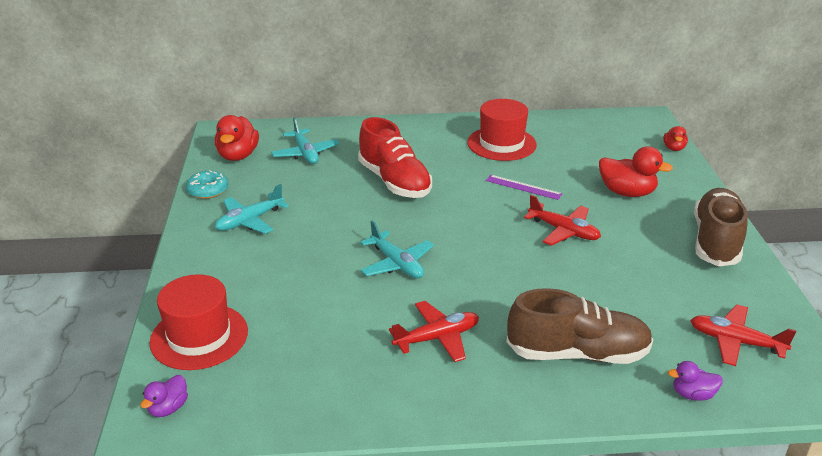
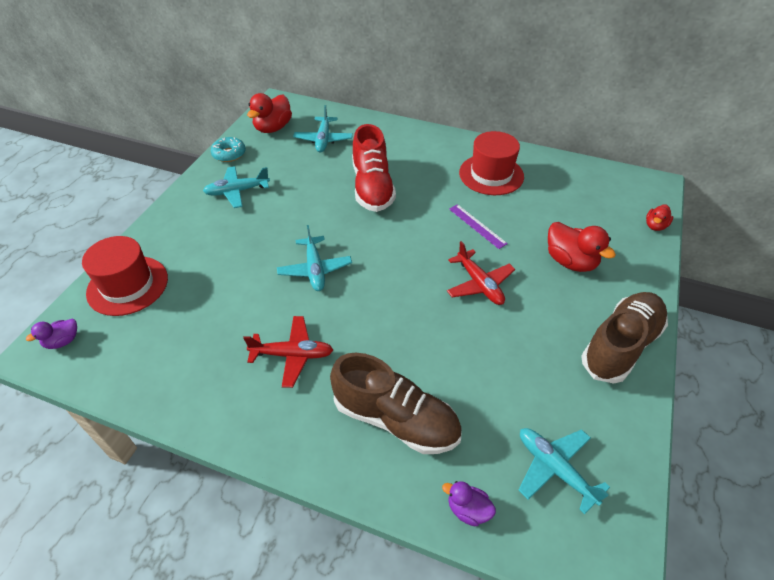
camera: 25 degrees right, 15 degrees up
(735, 342) = (554, 469): red plane -> turquoise plane

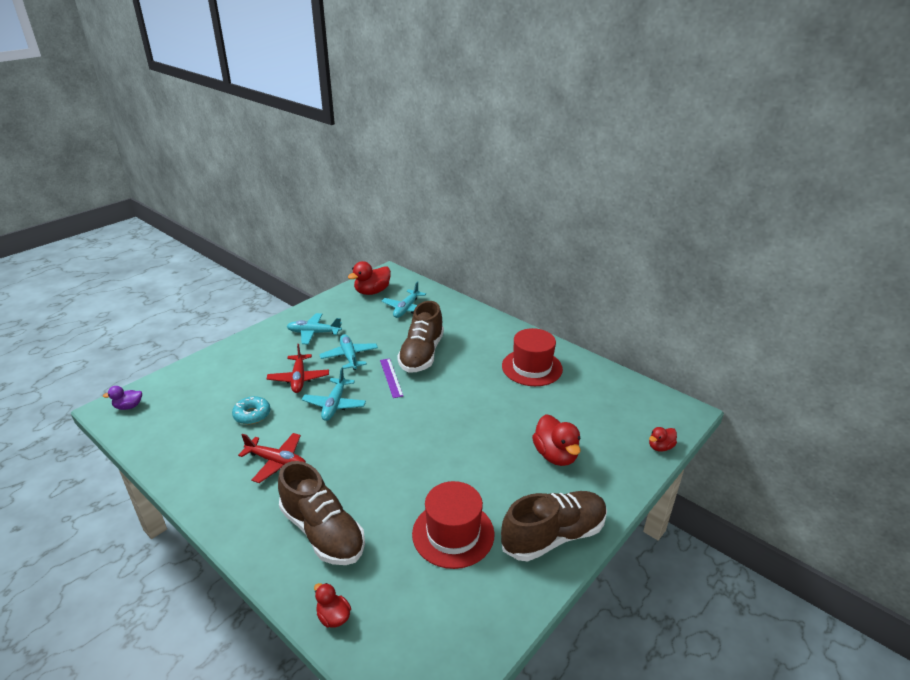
camera: 20 degrees right, 15 degrees down
(128, 285) = (194, 380): red hat -> red hat (453, 533)
(229, 154) = (326, 304): turquoise donut -> turquoise donut (252, 415)
(372, 187) = (421, 354): red shoe -> brown shoe
(468, 509) = (333, 617): purple duck -> red duck
(477, 226) = (491, 405): purple ruler -> purple ruler (391, 377)
(479, 284) = (460, 451): red plane -> red plane (299, 378)
(554, 469) = (425, 612): turquoise plane -> turquoise plane (349, 356)

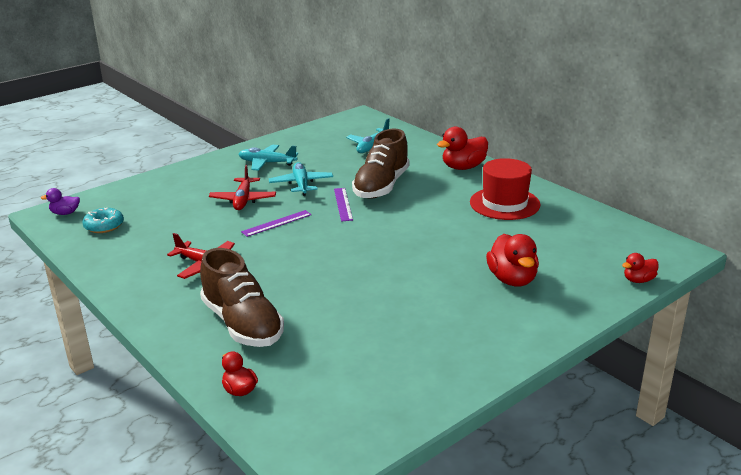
camera: 10 degrees right, 5 degrees down
(252, 415) = (188, 226): turquoise donut -> turquoise donut (104, 226)
(334, 404) = (277, 223): turquoise plane -> purple ruler
(372, 292) = (338, 131): red duck -> red duck (463, 167)
(453, 533) = (381, 335): red hat -> none
(553, 536) = (492, 346): brown shoe -> none

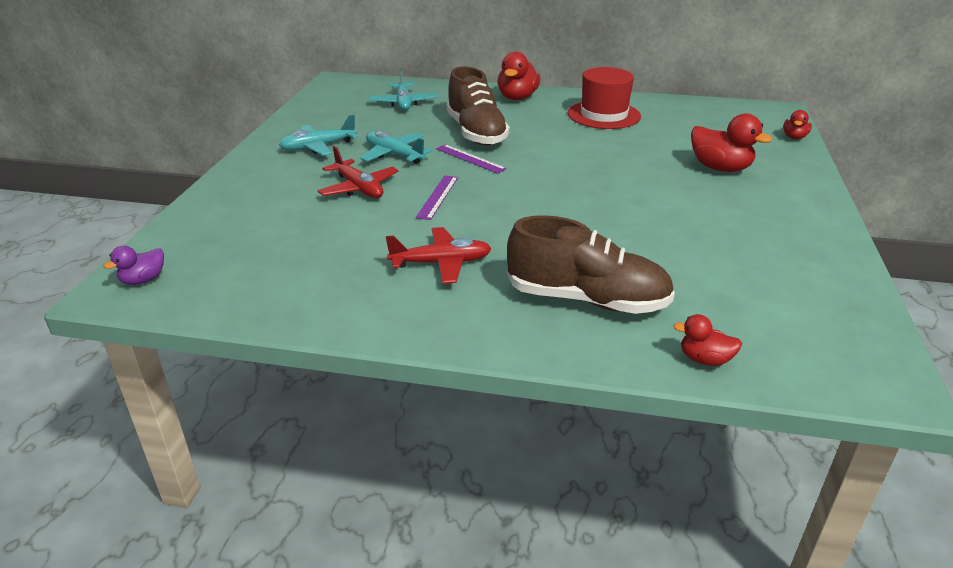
camera: 40 degrees left, 5 degrees up
(104, 226) = (231, 273): turquoise donut -> none

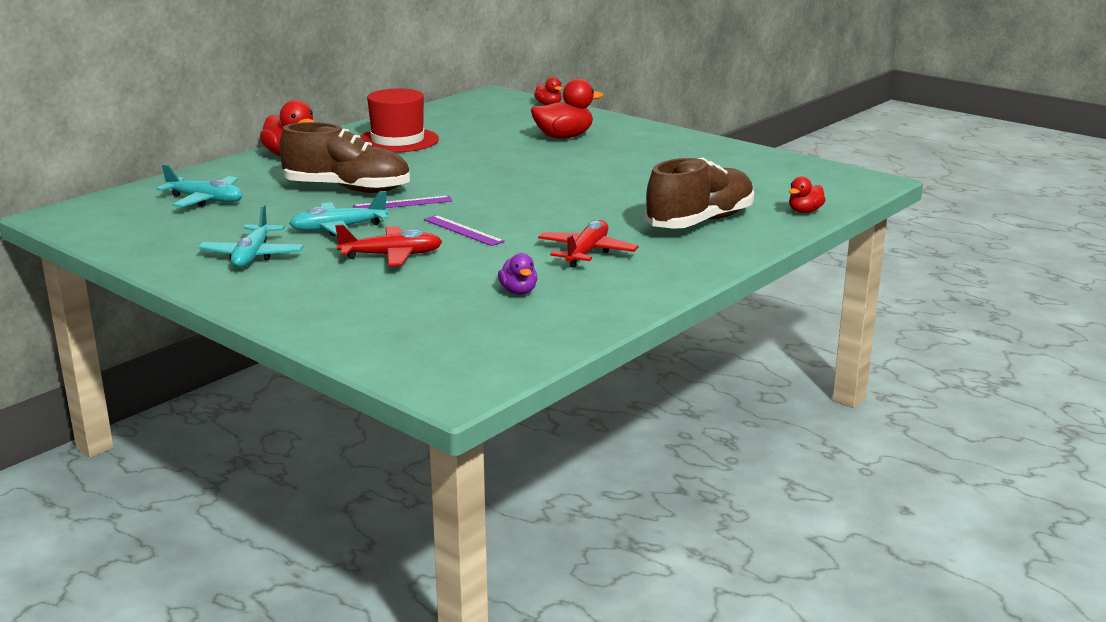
camera: 60 degrees left, 10 degrees down
(143, 280) = (449, 374): purple duck -> purple duck (518, 292)

